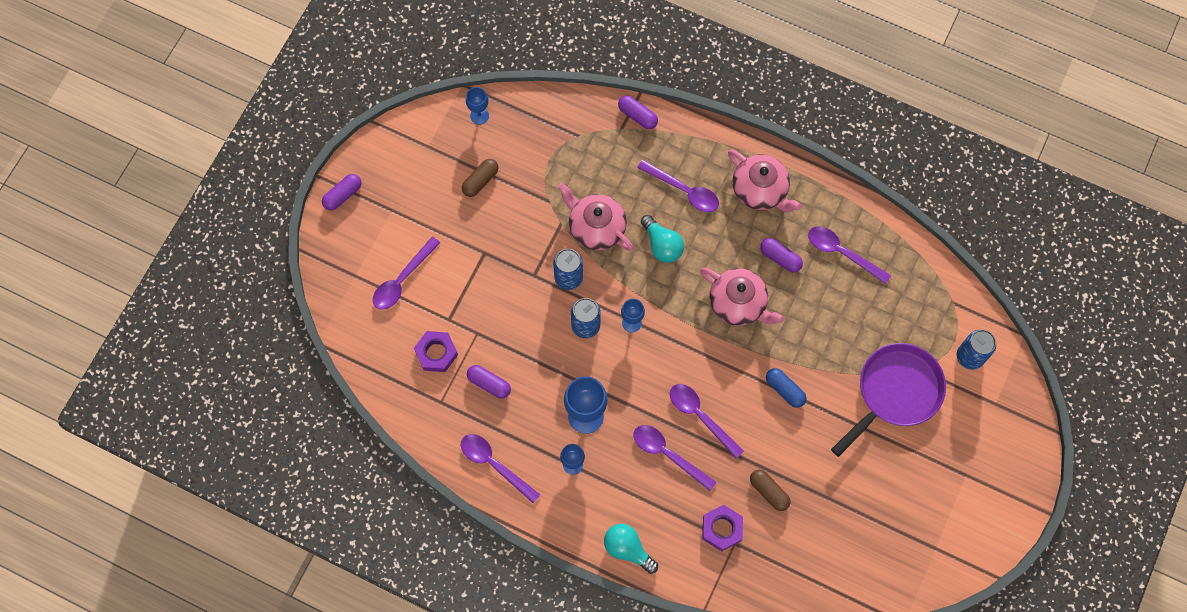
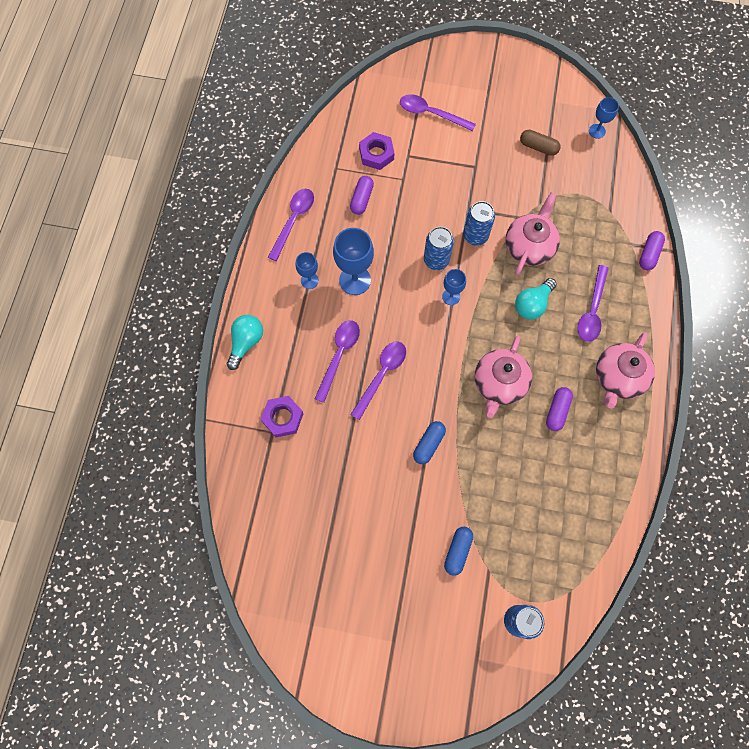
camera: 75 degrees right, 0 degrees up
(343, 195) = (488, 54): purple capsule -> none
(768, 492) = (327, 451): brown capsule -> none
(842, 253) = (583, 468): purple spoon -> none
(895, 392) = (457, 551): purple pan -> blue capsule

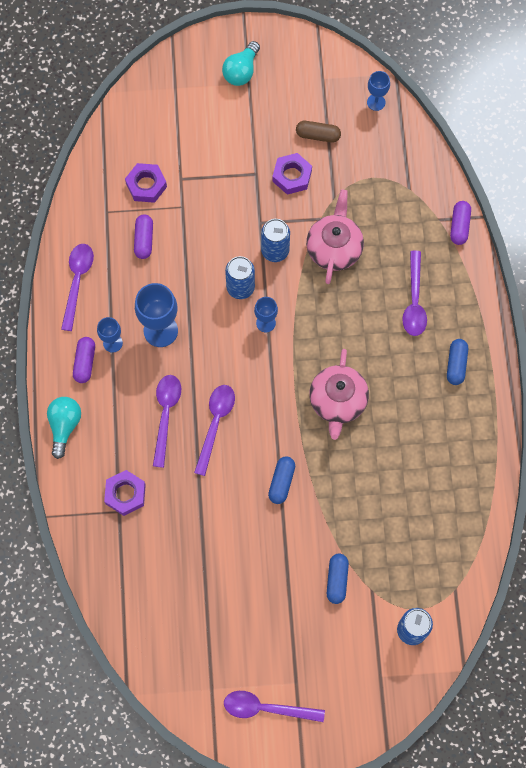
camera: 15 degrees left, 0 degrees up
(431, 114) = (193, 125): purple spoon -> purple spoon (266, 708)
(506, 176) = (292, 176): none -> purple nut
(532, 304) = (352, 310): turquoise light bulb -> turquoise light bulb (241, 71)
(557, 411) = (402, 415): purple capsule -> purple capsule (85, 362)
(618, 377) = (456, 364): pink teapot -> blue capsule

